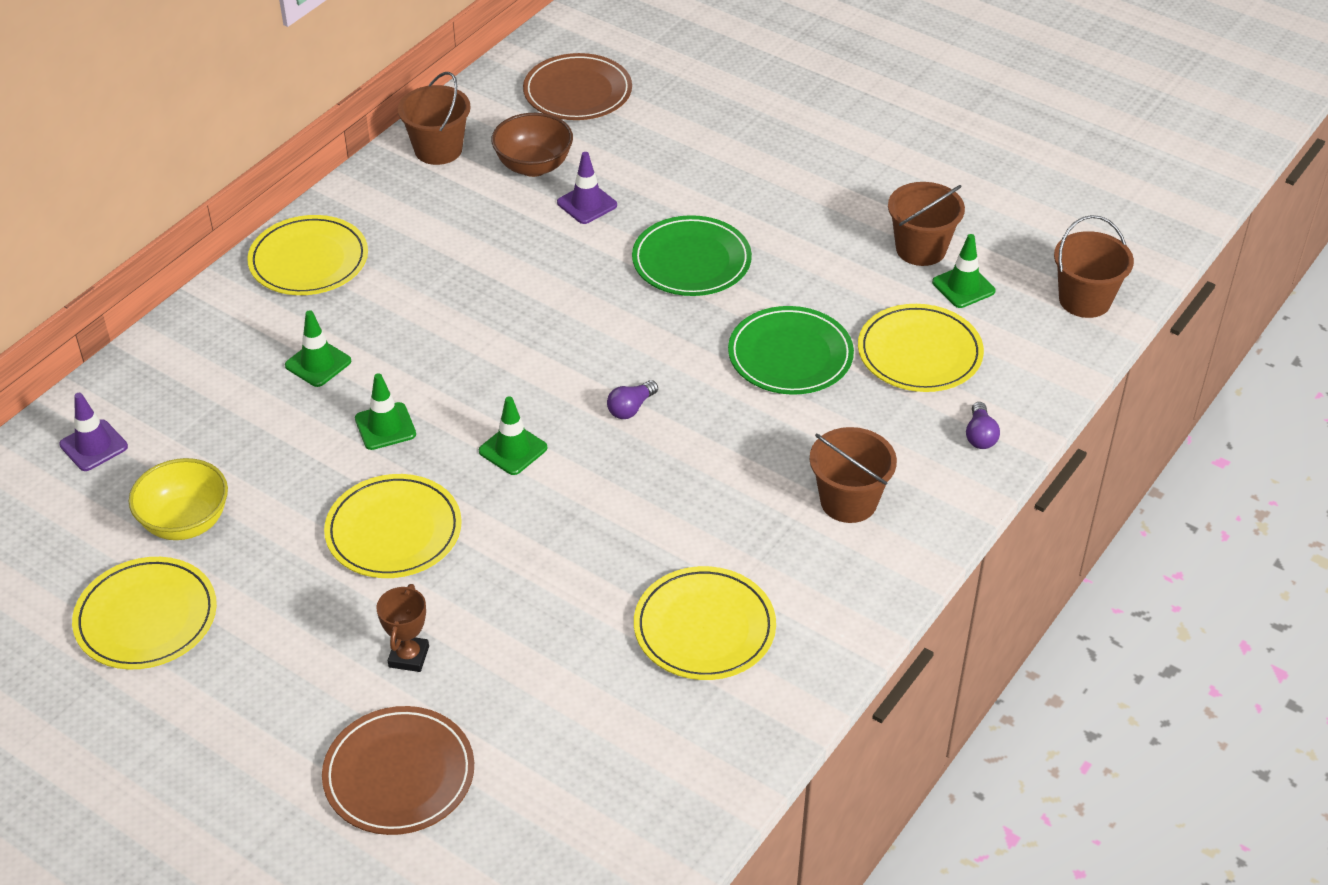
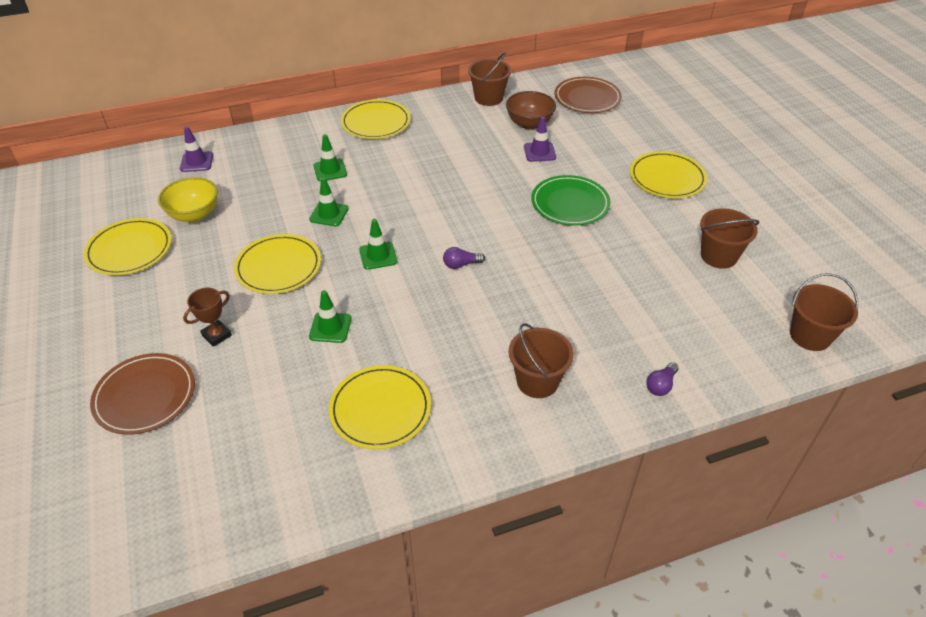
camera: 35 degrees right, 0 degrees up
(790, 355) = (580, 279): green plate -> none
(919, 353) = (664, 315): yellow plate -> yellow plate (667, 178)
(963, 287) = (728, 290): green traffic cone -> green traffic cone (330, 327)

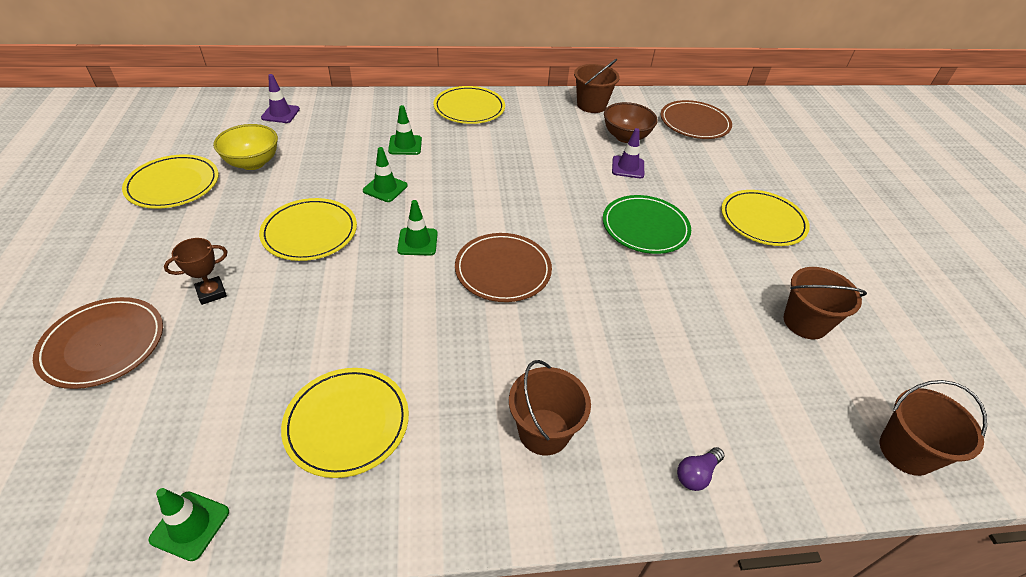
camera: 10 degrees right, 0 degrees up
(330, 327) = (333, 311): green traffic cone -> green traffic cone (190, 525)
(461, 264) = (503, 270): purple light bulb -> brown plate

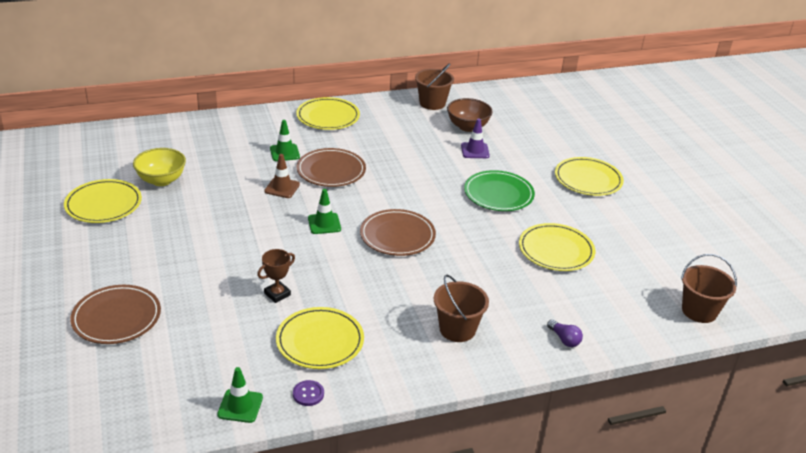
camera: 10 degrees left, 10 degrees down
(211, 293) = (179, 276): brown trophy -> brown trophy (277, 294)
(280, 113) = (164, 138): purple traffic cone -> none
(295, 518) = (308, 394): none -> purple button
(310, 232) = (235, 226): yellow plate -> yellow plate (556, 250)
(385, 188) = (282, 188): green traffic cone -> brown traffic cone
(694, 123) = (522, 109): brown plate -> brown plate (331, 170)
(696, 474) = (564, 339): purple light bulb -> purple light bulb turned 75 degrees counterclockwise
(805, 322) = (627, 244): brown bucket -> none

